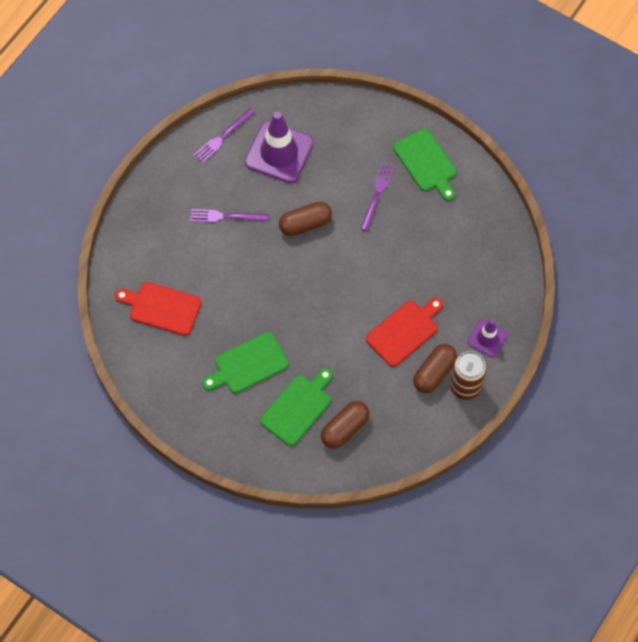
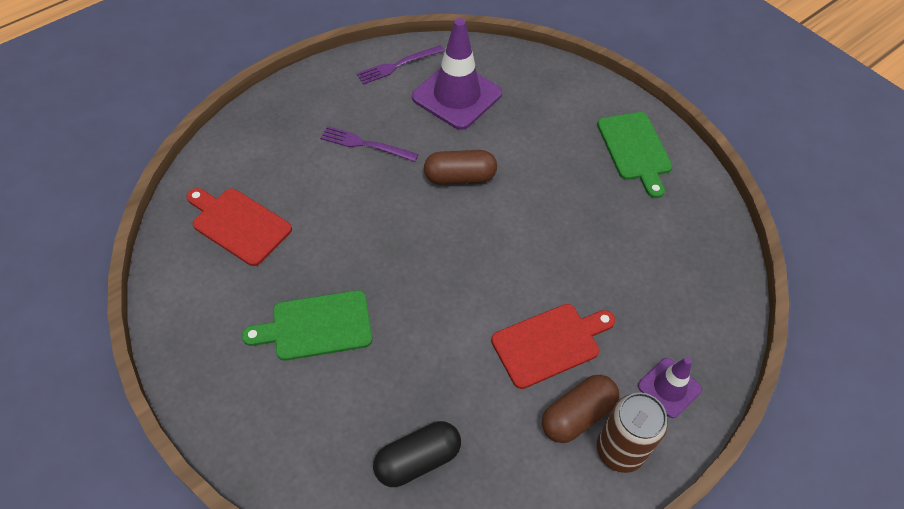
camera: 15 degrees right, 10 degrees down
(298, 407) = (361, 406): green cutting board -> none
(344, 428) = (417, 460): brown capsule -> black capsule
(377, 194) = (562, 168): purple fork -> none

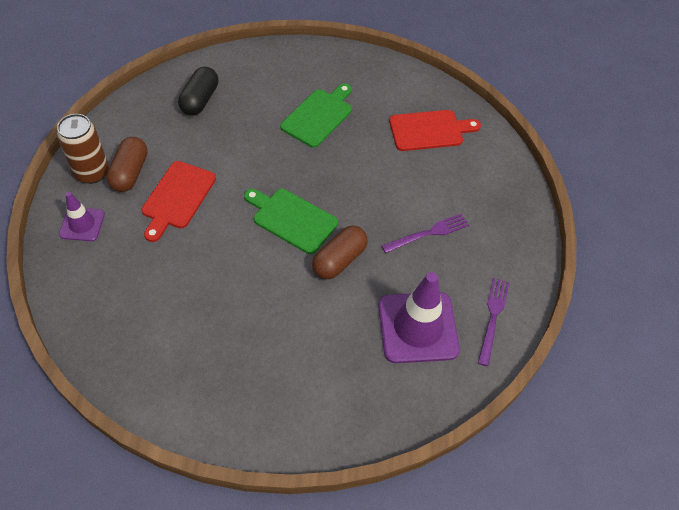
camera: 135 degrees right, 0 degrees up
(635, 150) = (231, 394): green cutting board -> green cutting board (291, 219)

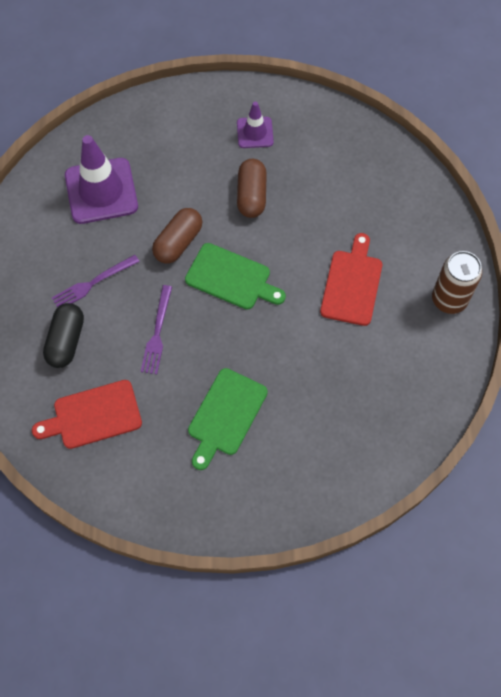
camera: 175 degrees right, 10 degrees up
(82, 224) = (432, 242): purple traffic cone -> purple traffic cone (255, 132)
(130, 173) = (410, 305): brown capsule -> brown capsule (251, 195)
(200, 100) = (370, 416): black capsule -> black capsule (66, 341)
(493, 317) = (33, 209): purple fork -> purple fork (157, 333)

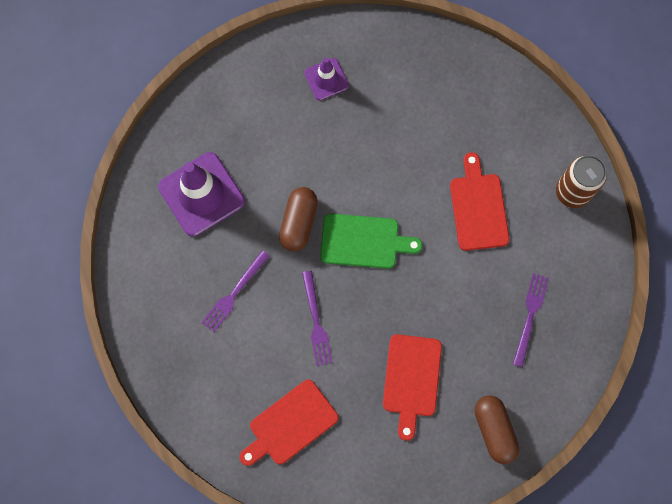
camera: 20 degrees left, 10 degrees up
(66, 341) = (233, 361): black capsule -> none
(225, 415) = (411, 380): green cutting board -> red cutting board
(251, 195) = (349, 148): brown capsule -> brown capsule (494, 430)
(365, 397) = (530, 316): none -> purple fork

